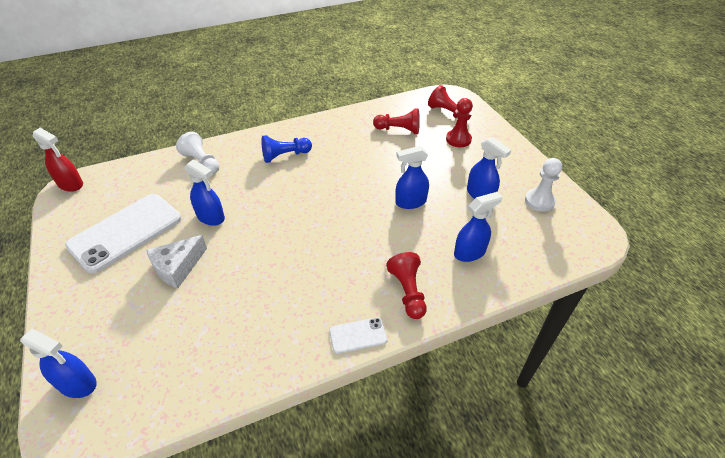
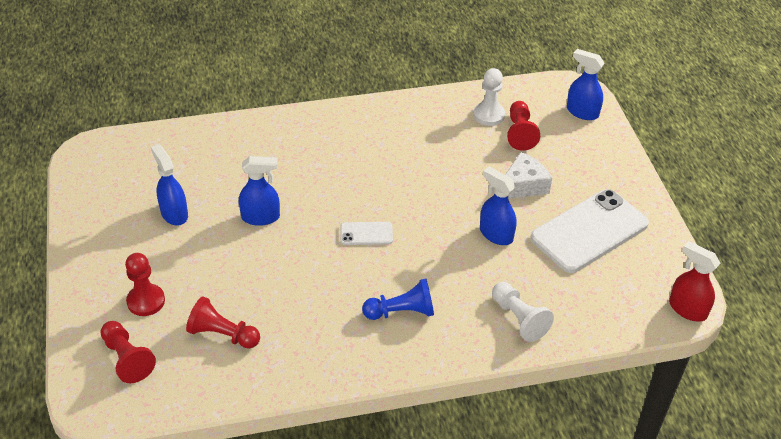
camera: 170 degrees left, 0 degrees up
(358, 335) = (359, 109): white phone -> white phone (366, 234)
(408, 292) = (304, 133): red pawn -> red pawn (520, 133)
(470, 252) = (227, 155): blue spray bottle -> none
(539, 201) = (113, 195): white pawn -> white pawn (489, 115)

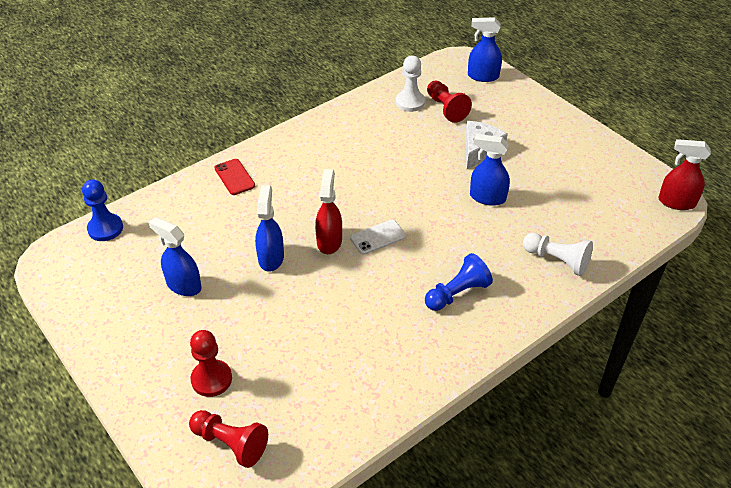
camera: 25 degrees left, 0 degrees up
(143, 141) = (105, 228): none -> blue pawn
(223, 334) = (310, 380): red pawn -> none
(261, 217) = (271, 258): blue spray bottle -> blue spray bottle turned 60 degrees counterclockwise
(278, 133) = (234, 177): none -> red phone
(321, 221) = (329, 241): none -> red spray bottle
(589, 231) = (558, 168): white phone -> none

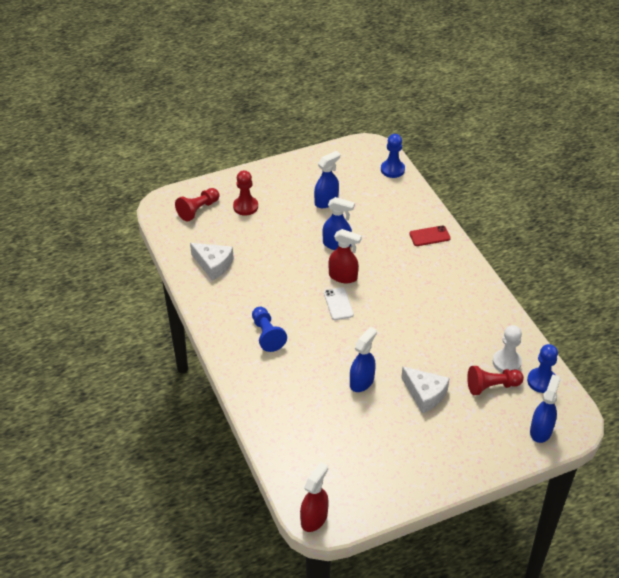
camera: 105 degrees right, 0 degrees up
(350, 386) = (213, 265): none -> white cheese
(424, 80) = (541, 381): none -> blue pawn
(557, 260) = (276, 404): white pawn -> none

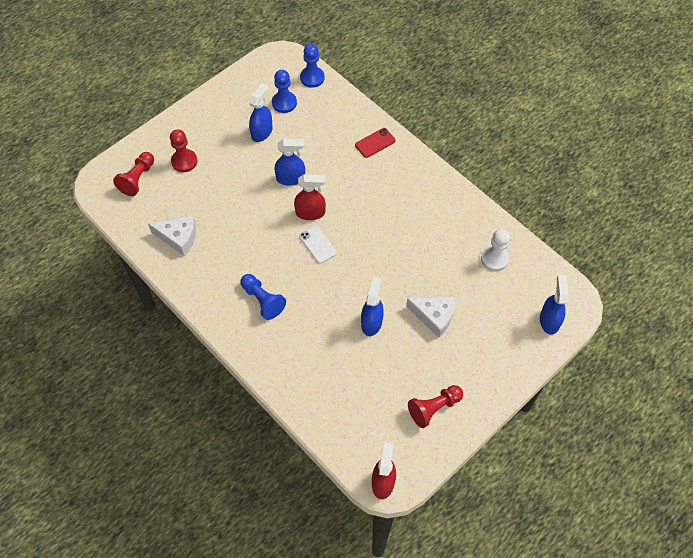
camera: 20 degrees left, 15 degrees up
(492, 386) = (490, 289): red pawn -> red pawn (434, 408)
(541, 381) = (532, 269): blue pawn -> blue pawn (284, 103)

